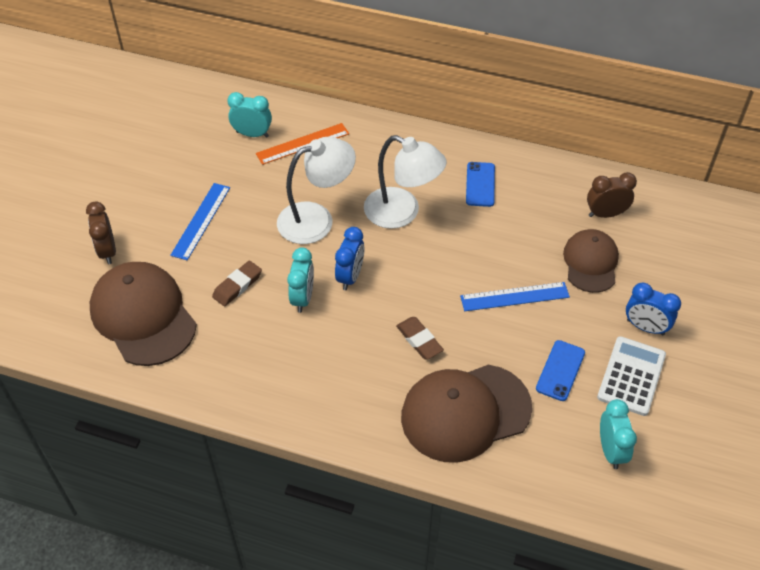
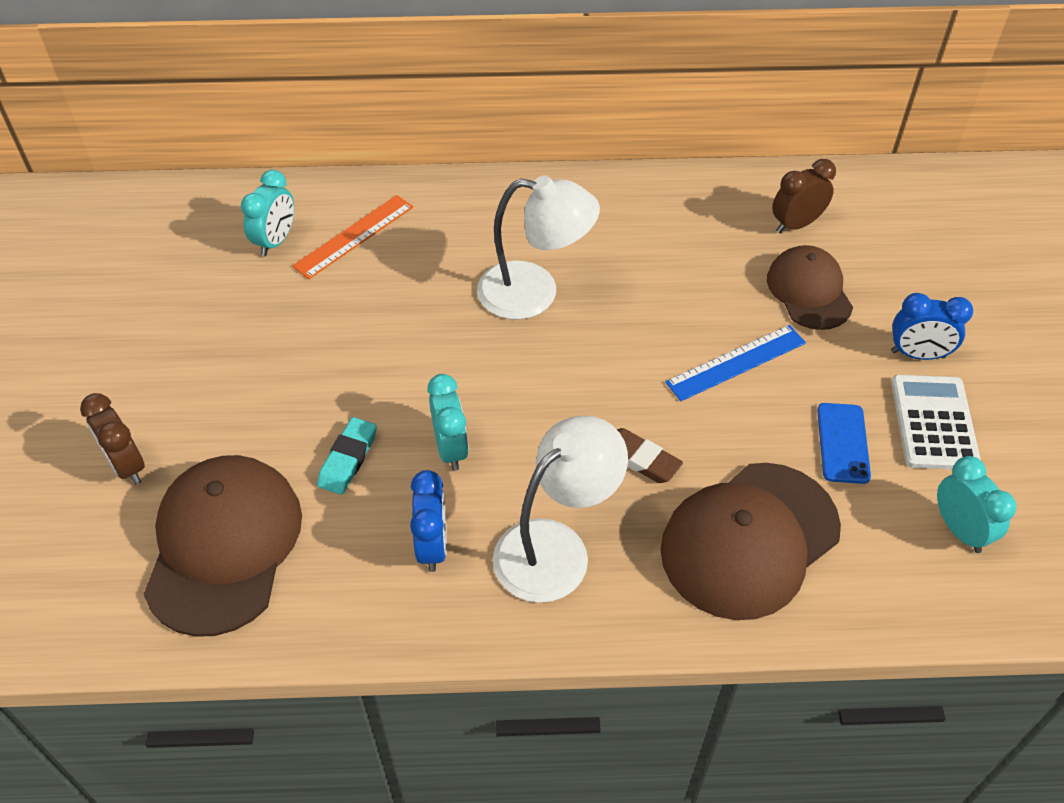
camera: 20 degrees left, 0 degrees up
(143, 316) = (224, 545): brown cap -> brown cap turned 60 degrees clockwise
(201, 221) = (252, 381): blue ruler -> none
(237, 286) = (348, 459): brown eraser -> turquoise eraser
(252, 134) = (276, 241): turquoise clock -> turquoise clock turned 120 degrees clockwise
(316, 219) = (420, 333): white lamp -> white lamp (556, 547)
(350, 276) = (504, 399): blue clock -> blue clock (433, 546)
(480, 184) = (620, 228): blue phone -> none

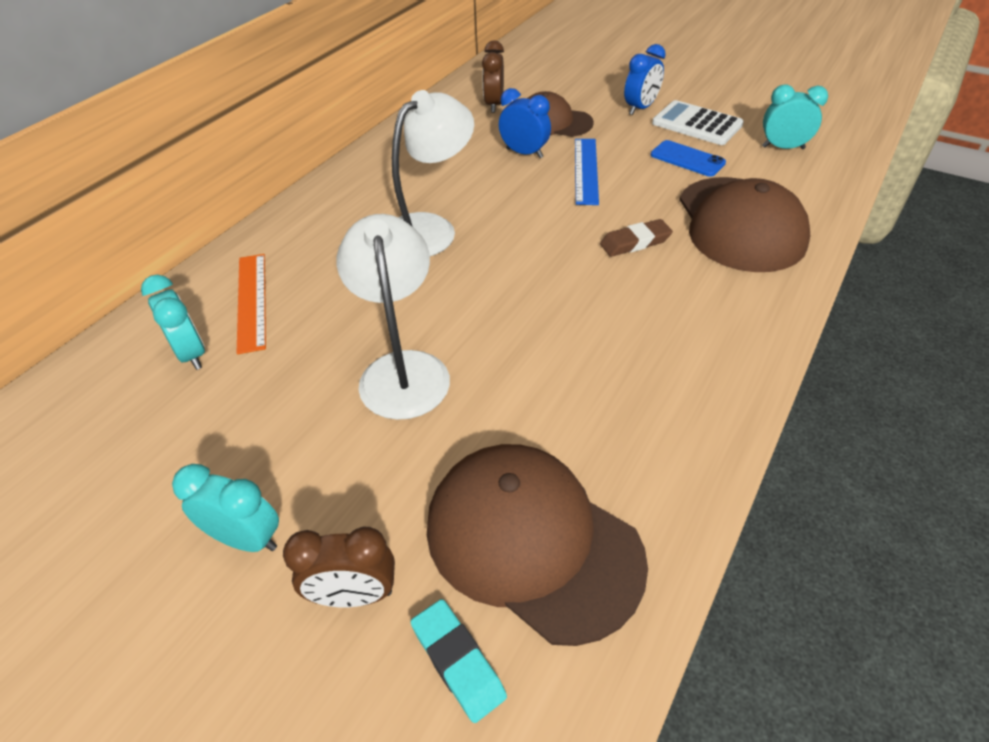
camera: 55 degrees left, 5 degrees down
(348, 459) = (501, 403): turquoise eraser -> turquoise eraser (458, 661)
(433, 546) = (638, 384): blue clock -> blue clock (524, 153)
(451, 448) = (545, 333): turquoise clock -> turquoise clock (246, 538)
(556, 547) = (687, 314): white lamp -> white lamp (402, 369)

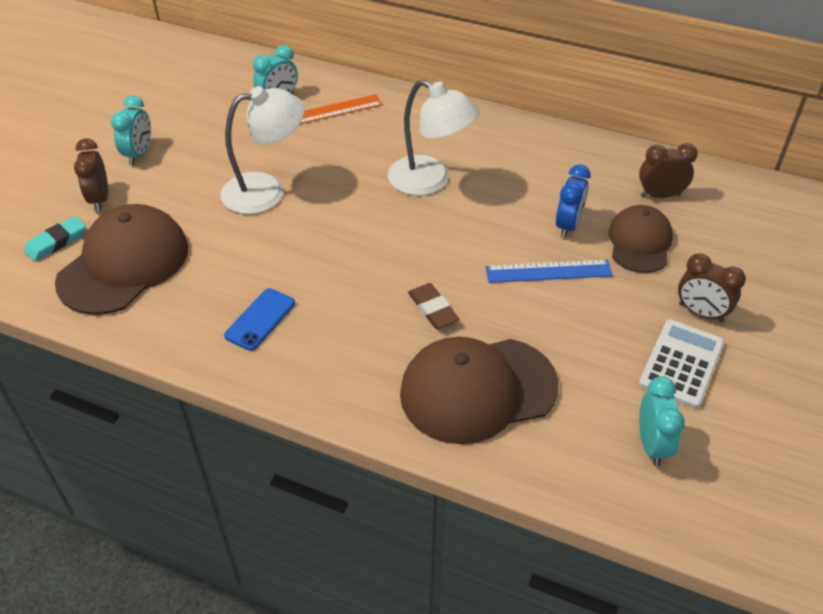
camera: 80 degrees right, 0 degrees up
(640, 108) = (700, 313): blue clock -> brown clock
(687, 159) = (596, 352): blue phone -> blue phone (260, 319)

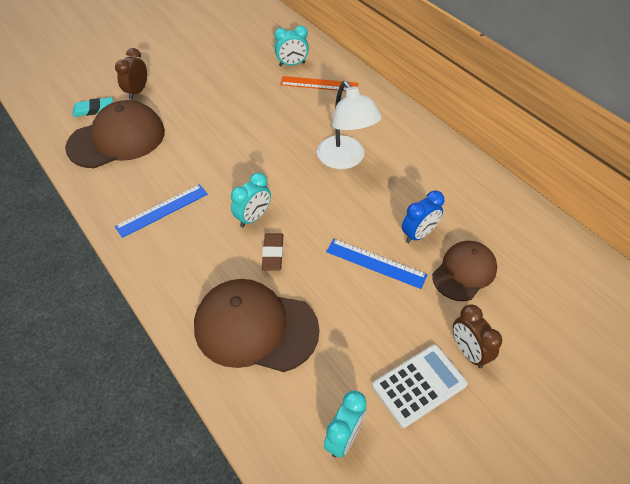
camera: 30 degrees right, 5 degrees up
(139, 154) = (181, 71): turquoise clock -> turquoise clock (253, 218)
(260, 319) = (162, 210): blue phone -> blue ruler
(266, 191) = (235, 124): white lamp -> none
(660, 195) = (511, 241): brown clock -> none

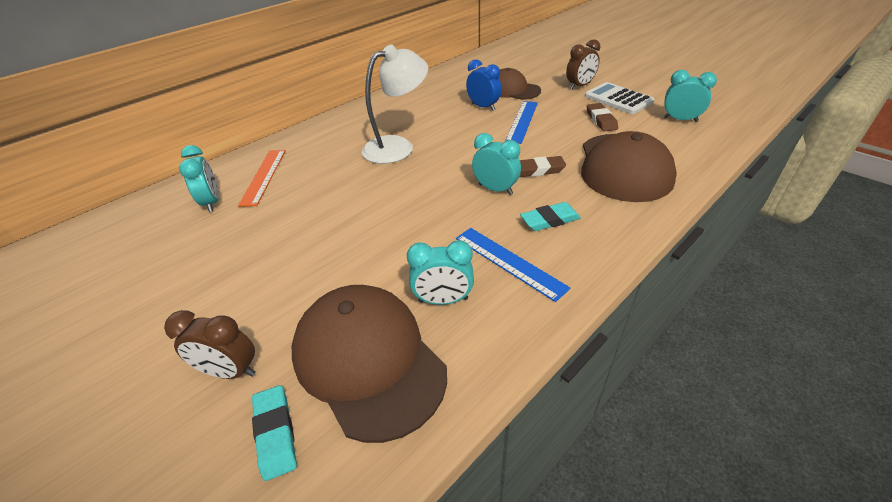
camera: 95 degrees left, 10 degrees down
(144, 172) = (443, 300): none -> turquoise clock
(197, 245) = (550, 220): none -> turquoise eraser
(362, 342) = (601, 120): none -> brown eraser

